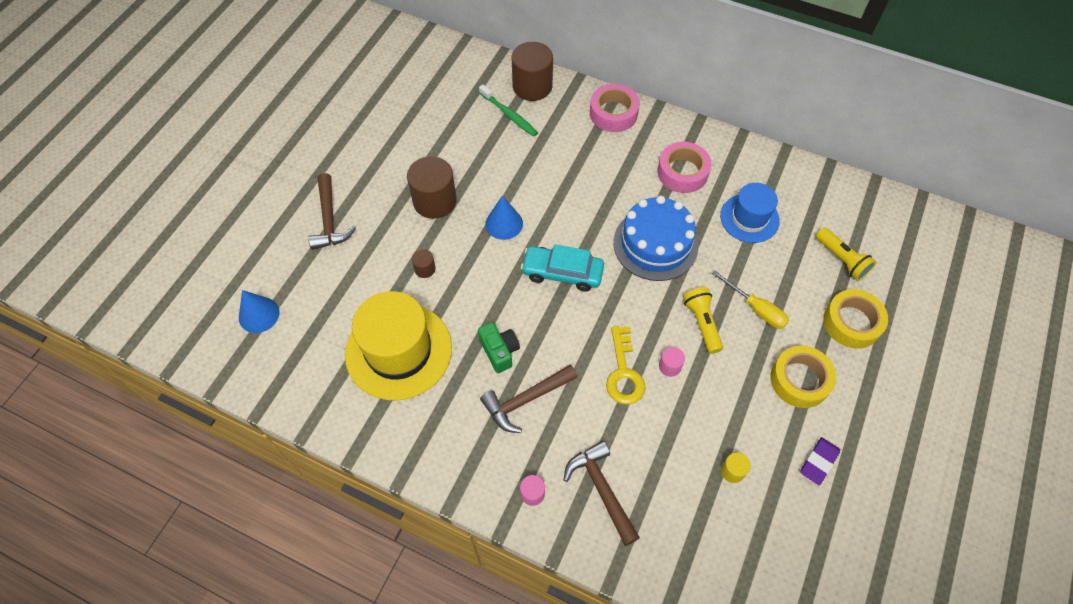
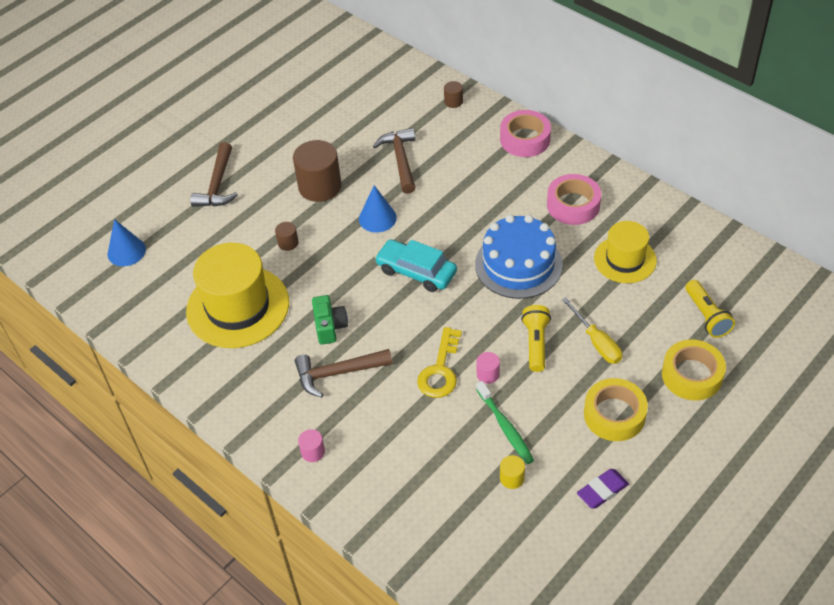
camera: 20 degrees right, 10 degrees down
(509, 115) = (420, 123): green toothbrush -> green toothbrush (505, 427)
(532, 86) = (453, 101): brown cylinder -> brown cylinder, size x0.46
(601, 489) = (378, 463): brown hammer -> brown hammer (400, 160)
(749, 218) = (625, 259): blue hat -> yellow hat

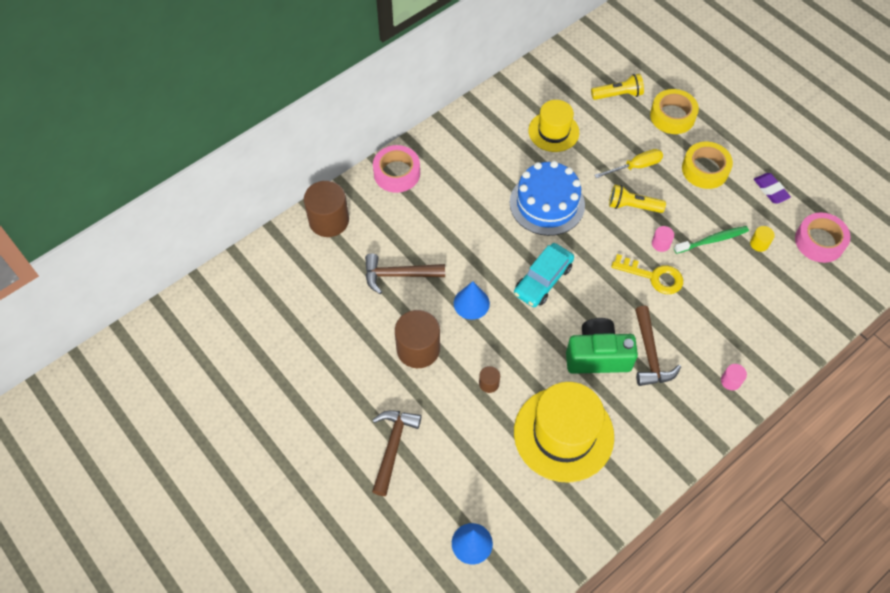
camera: 85 degrees left, 10 degrees up
(217, 185) = (393, 446): brown hammer -> brown hammer turned 90 degrees counterclockwise
(329, 327) = (597, 356): green camera -> green camera, size x1.62
(453, 101) = (329, 220): brown cylinder -> brown cylinder, size x2.18
(573, 205) = (486, 153): pink tape -> pink tape (819, 241)

